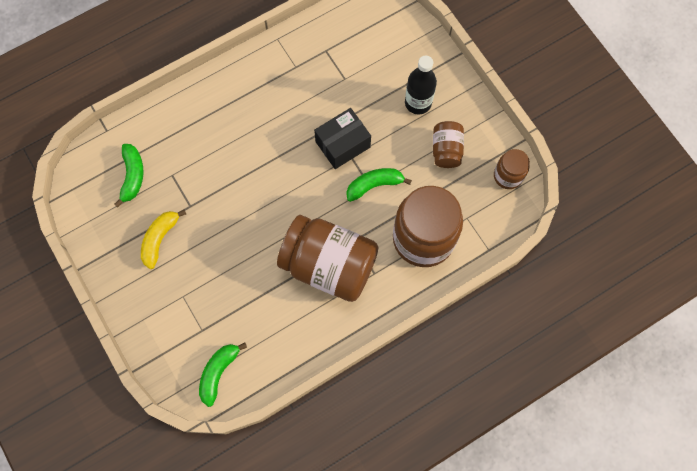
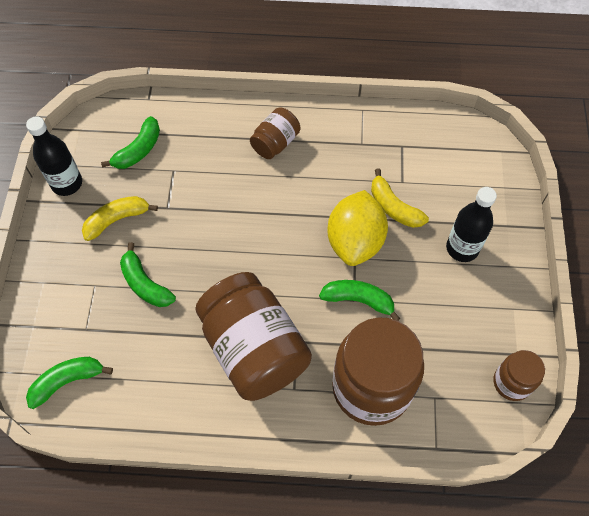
camera: 35 degrees right, 10 degrees down
(98, 237) = (67, 183): none -> black bottle
(218, 271) = (145, 284): none -> green banana
(343, 144) = (355, 241): black box -> yellow lemon
(352, 102) = (394, 207): none -> yellow banana
(446, 150) = (460, 313): brown jar -> brown jar (275, 143)

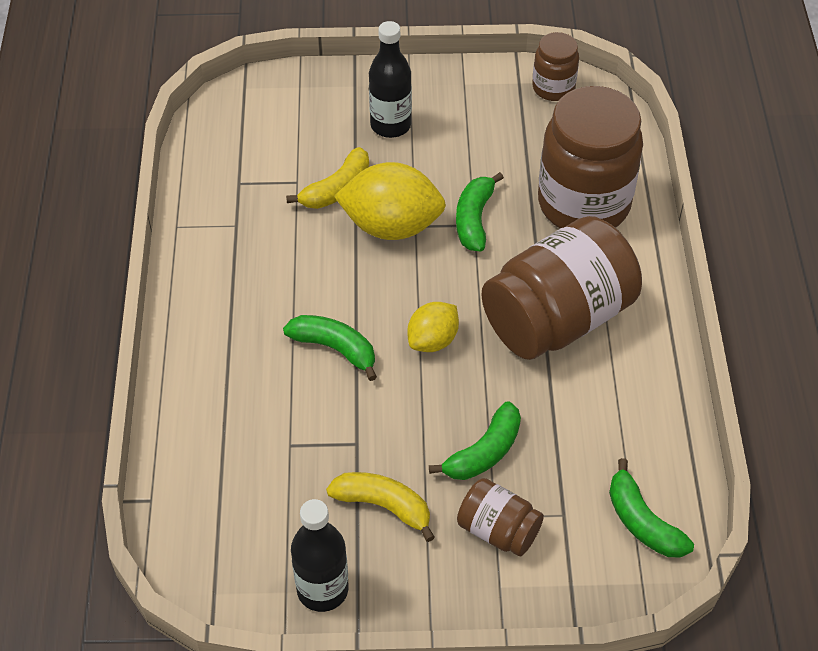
camera: 95 degrees left, 10 degrees down
(117, 220) = (383, 506): yellow banana -> yellow banana turned 150 degrees clockwise
(138, 150) = (254, 497): green banana -> green banana (335, 348)
(245, 260) = (433, 340): none -> yellow lemon
(275, 143) = (237, 322): brown jar -> brown jar (498, 530)

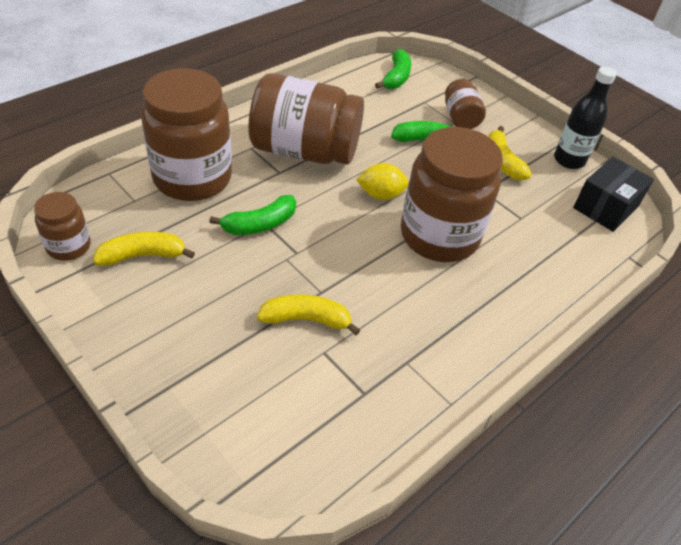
camera: 135 degrees left, 5 degrees down
(224, 550) = (605, 207): none -> black box
(335, 348) = (439, 236): green banana -> brown jar
(390, 125) = (201, 327): black bottle -> none
(391, 226) = (310, 265): yellow lemon -> none
(502, 126) = (143, 255): none -> yellow banana

